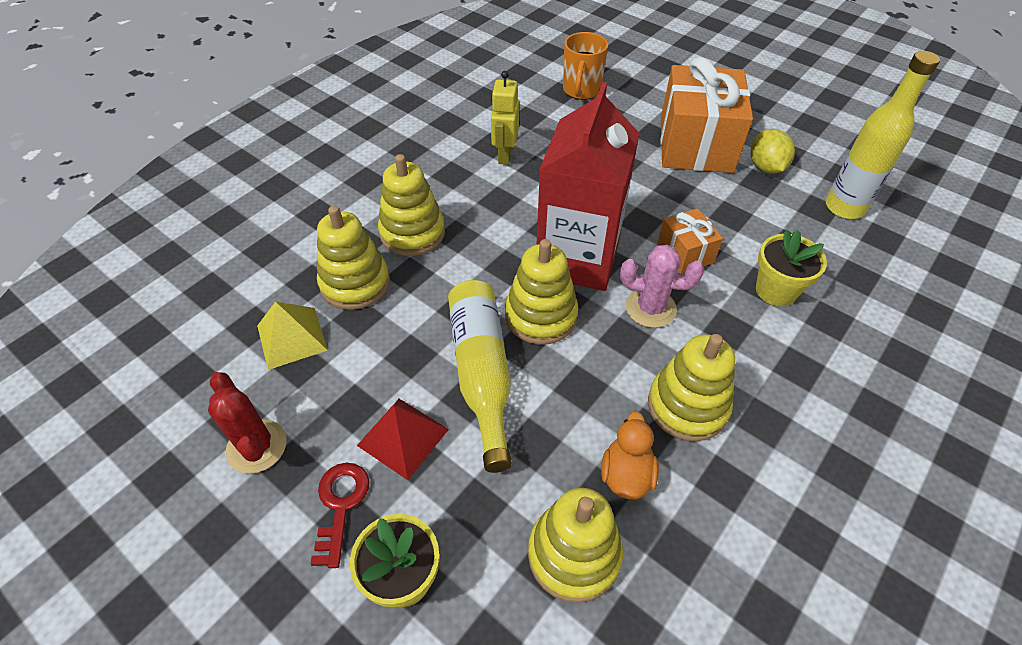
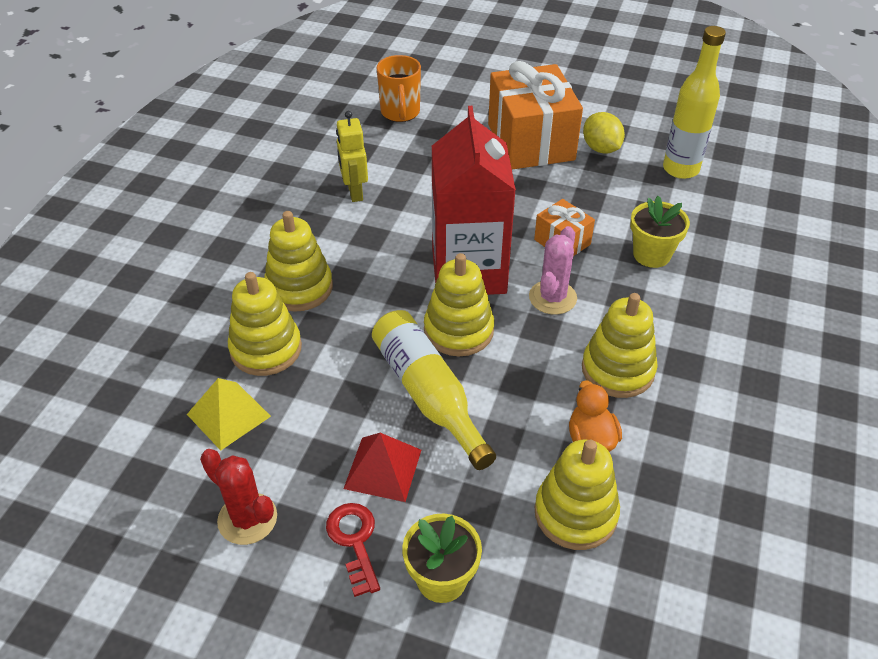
camera: 20 degrees left, 5 degrees down
(650, 308) = (552, 297): pink cactus -> pink cactus turned 60 degrees counterclockwise

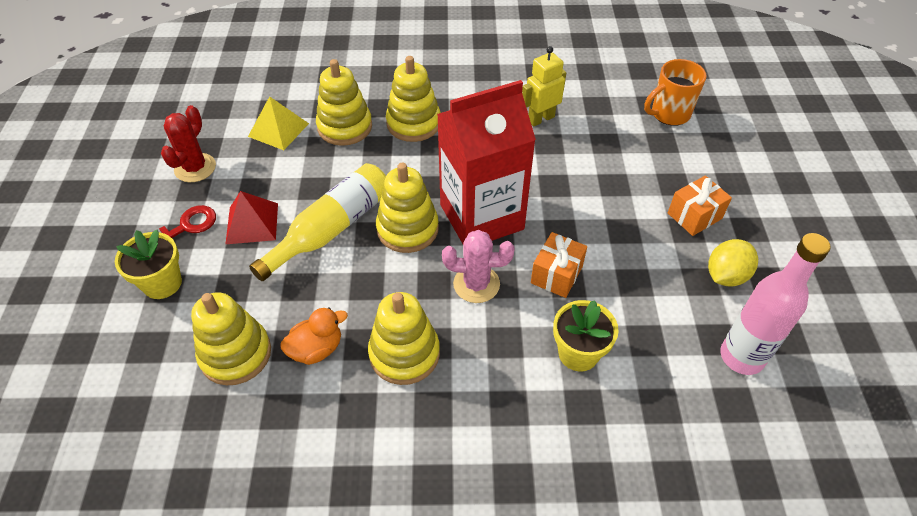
camera: 70 degrees right, 5 degrees up
(531, 142) = (694, 216): orange gift -> orange gift, size x0.49
(680, 169) = (741, 357): yellow bottle -> pink bottle

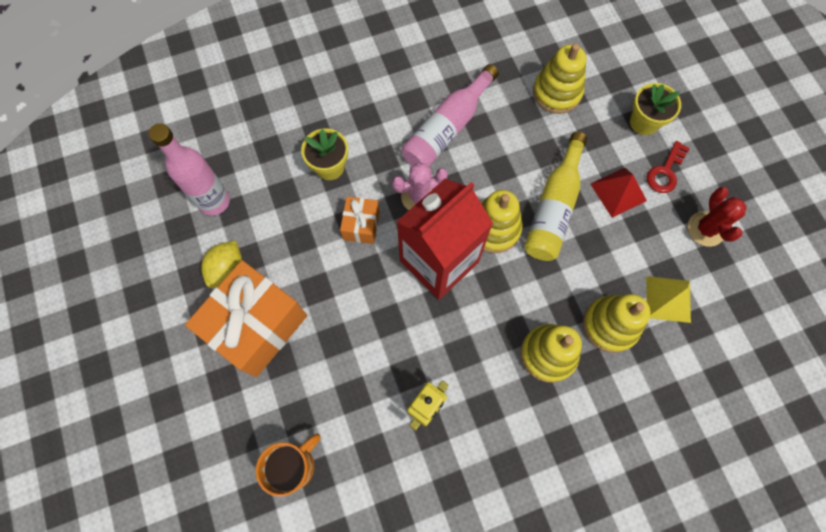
camera: 160 degrees right, 20 degrees up
(316, 349) = (507, 112): orange duck -> none
(404, 353) = (447, 128): yellow stacking toy -> pink bottle
(694, 216) = (257, 326): orange gift -> orange gift, size x2.05

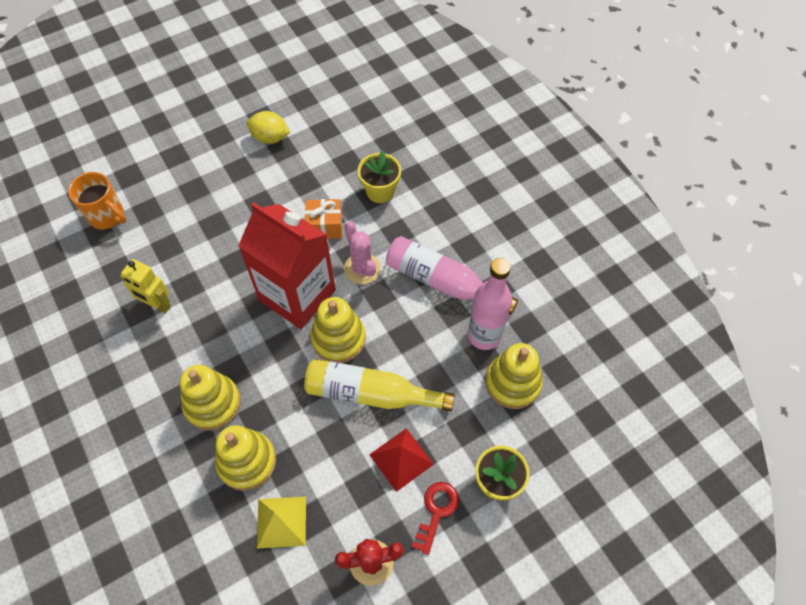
camera: 80 degrees right, 10 degrees down
(214, 201) = (331, 116): pink bottle -> pink bottle (484, 335)
(257, 326) = (222, 168): orange gift -> none
(665, 172) = (436, 511): red key -> red key turned 90 degrees clockwise

